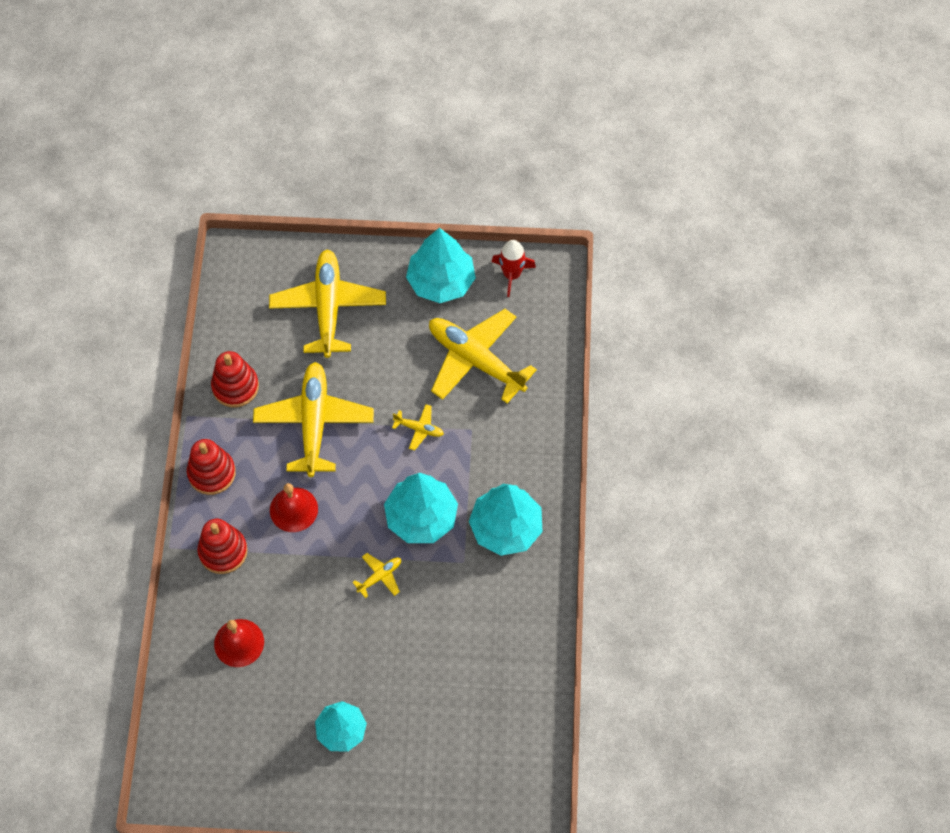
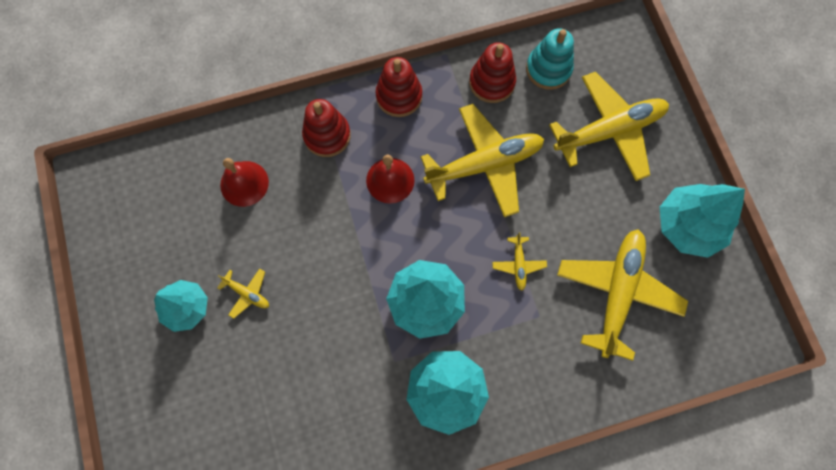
camera: 70 degrees right, 10 degrees up
(244, 333) = (548, 69): none -> turquoise stacking toy
(380, 576) = (351, 285): yellow plane -> yellow plane (247, 293)
(511, 274) = (731, 293): red rocket -> none

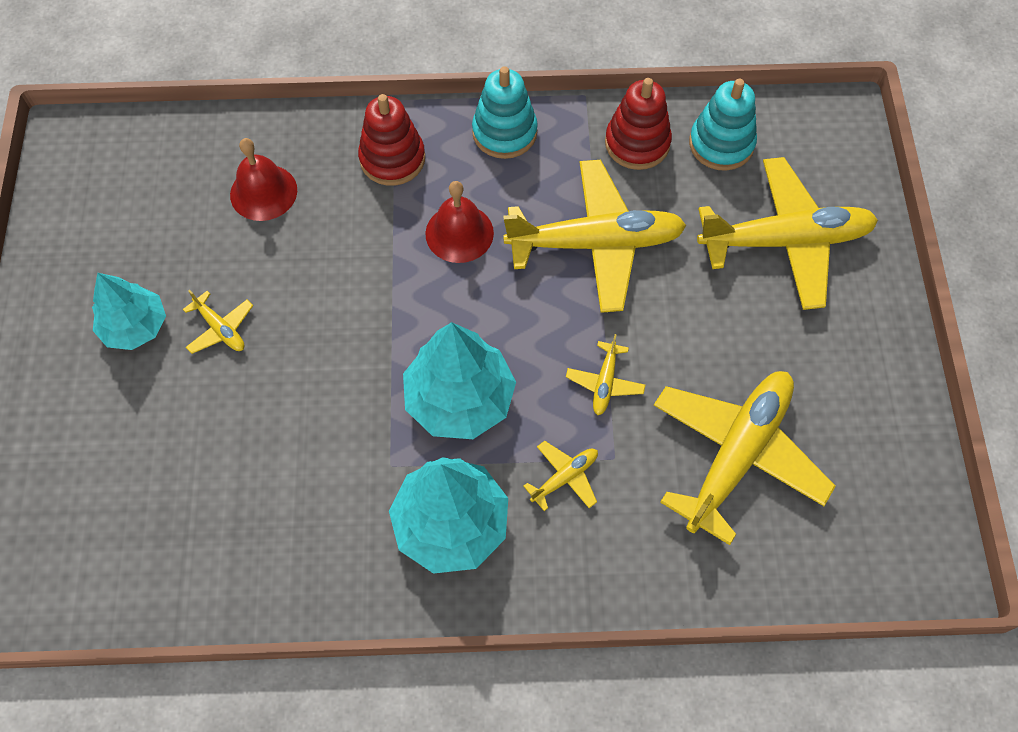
camera: 15 degrees right, 10 degrees down
(399, 96) = (504, 132): red stacking toy -> turquoise stacking toy
(511, 338) = (565, 477): none -> yellow plane
(688, 225) = (867, 391): turquoise tree -> none

